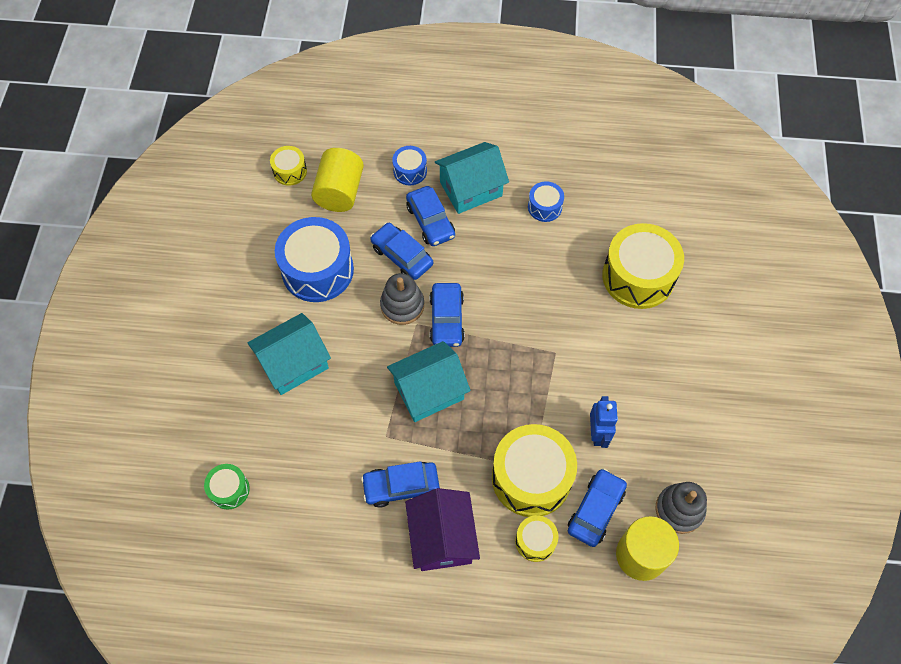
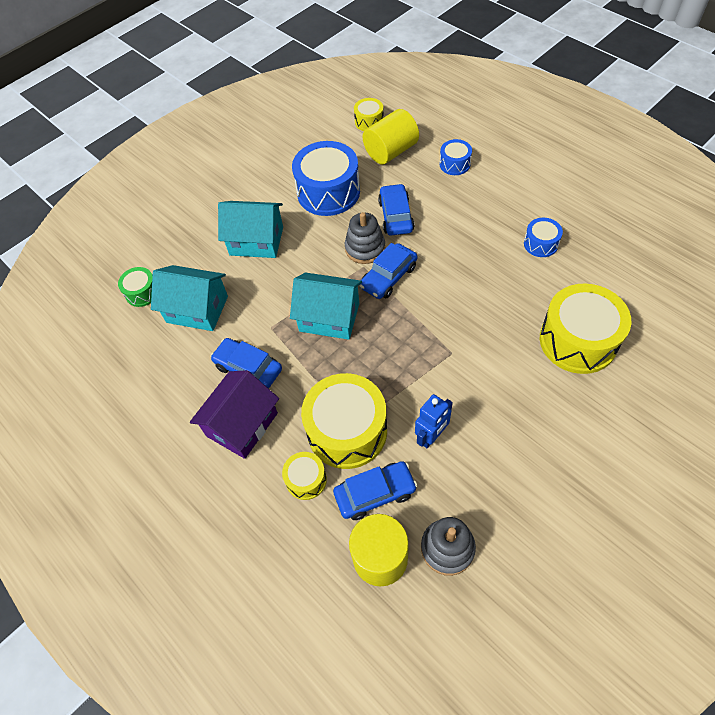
camera: 45 degrees right, 5 degrees down
(430, 221) = (439, 205): blue car -> none
(471, 189) = (491, 199): turquoise house -> turquoise house (197, 309)

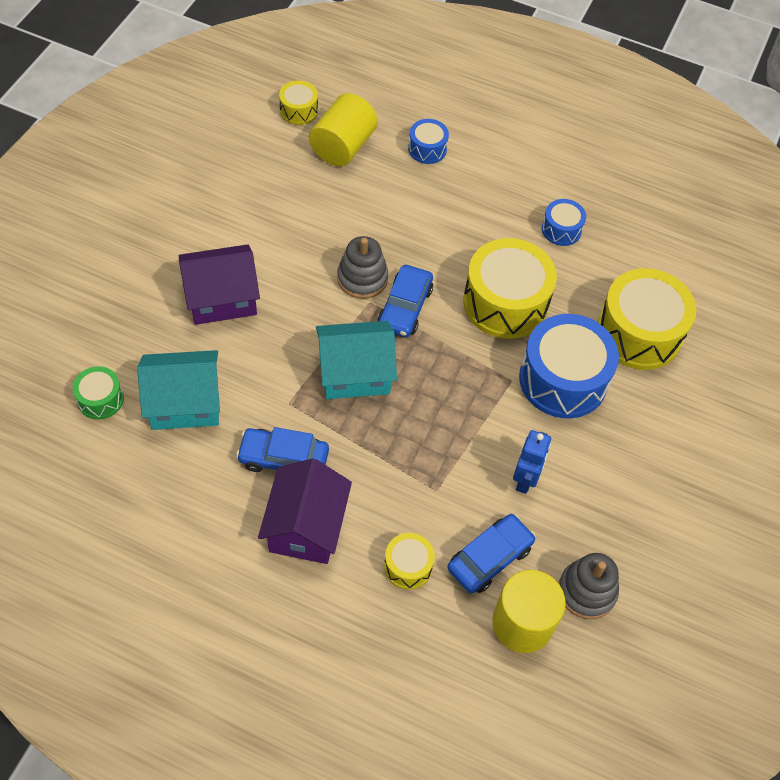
camera: 30 degrees left, 0 degrees up
(256, 241) = (222, 298): turquoise house -> purple house
(328, 192) = (286, 215): blue drum -> blue drum (563, 379)
(347, 431) = (431, 499): yellow drum -> yellow drum (505, 303)
(396, 216) = (383, 229): blue car -> none

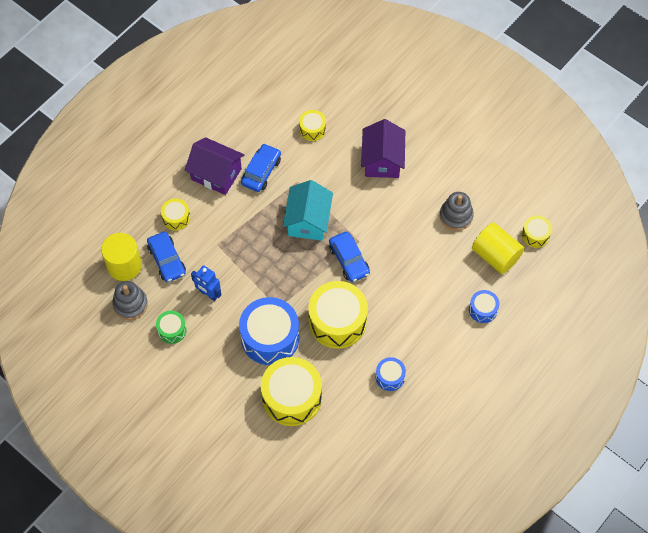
camera: 110 degrees right, 5 degrees up
(100, 399) = (326, 89): green drum -> green drum (172, 330)
(185, 403) = (312, 129): turquoise house -> yellow drum
(362, 278) = (378, 241): grey stacking toy -> grey stacking toy (456, 216)
(405, 308) = (349, 260): blue car -> blue car turned 150 degrees counterclockwise

